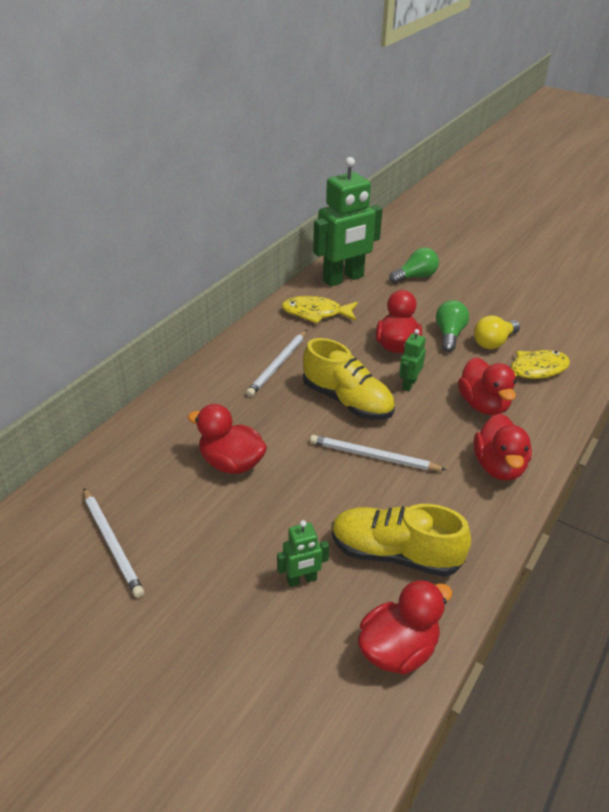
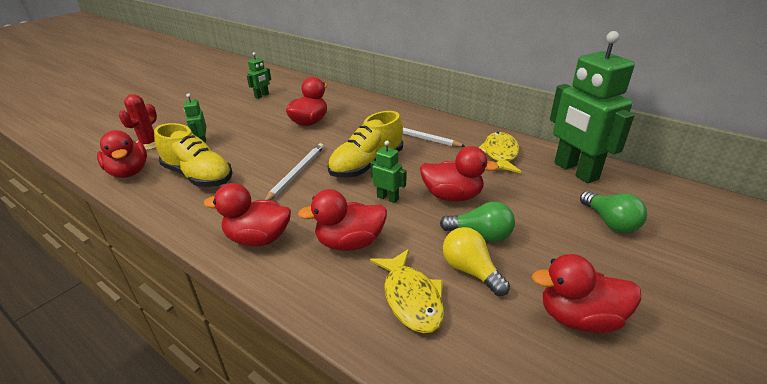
camera: 95 degrees right, 5 degrees down
(112, 543) = (262, 96): white pencil -> green robot
(304, 662) = (149, 143): none -> red cactus
(394, 554) = (198, 176): yellow shoe -> yellow shoe turned 105 degrees clockwise
(519, 305) = (579, 318): none -> red duck

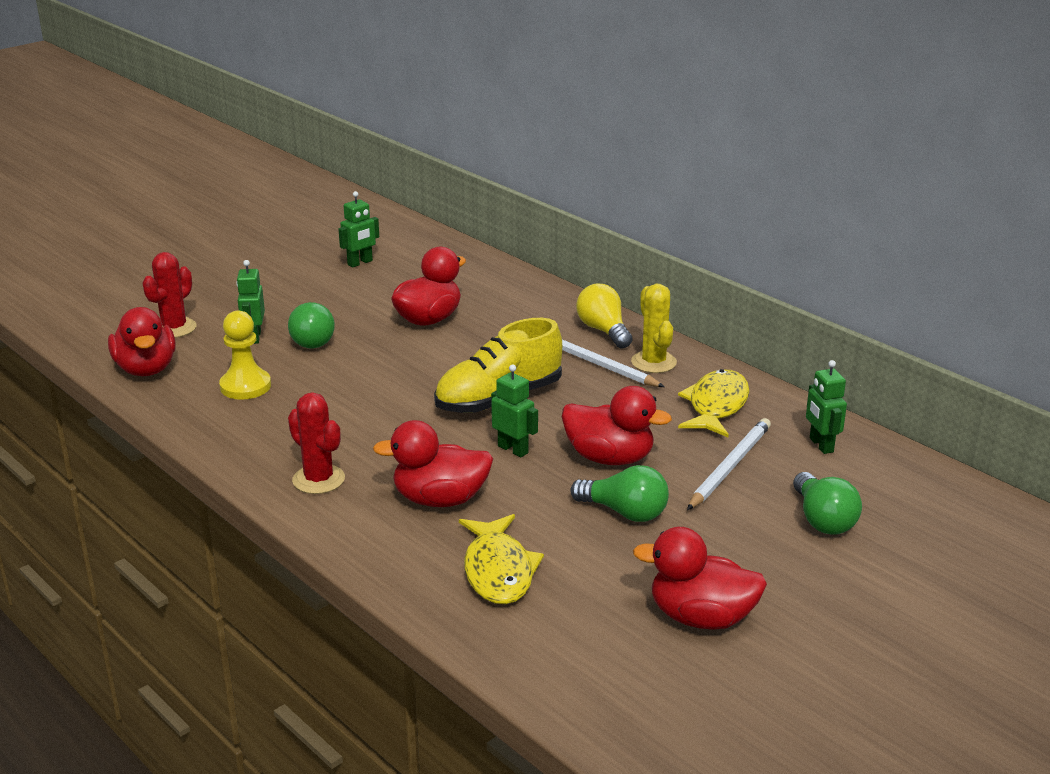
camera: 10 degrees right, 5 degrees down
(198, 176) = (245, 386): yellow shoe -> yellow pawn
(240, 141) = (313, 339): none -> green light bulb
(258, 238) = (318, 479): red duck -> red cactus
(296, 173) = (389, 399): white pencil -> white pencil (729, 467)
(450, 132) = (653, 362): none -> yellow cactus
(471, 271) = (589, 552): yellow light bulb -> yellow light bulb (603, 331)
(575, 171) = (821, 445): green robot -> green robot, size x0.44

